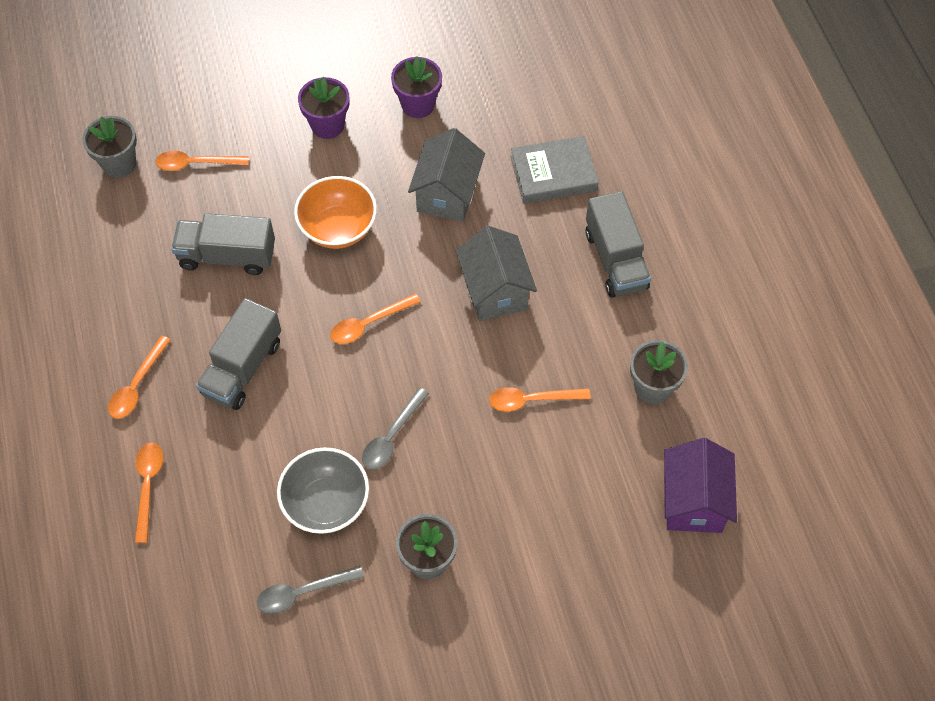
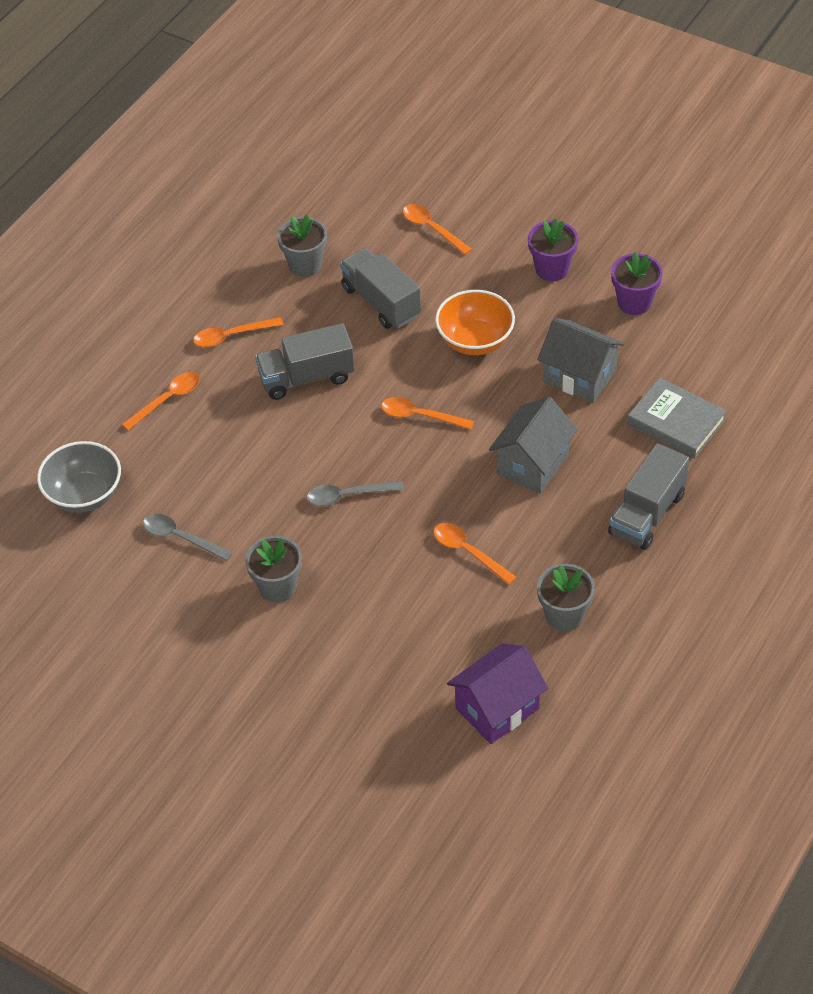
camera: 50 degrees right, 10 degrees down
(119, 164) = (382, 192): grey flower pot -> grey flower pot (305, 265)
(326, 503) = (258, 500): grey bowl -> grey bowl (84, 495)
(447, 194) = (579, 376): grey house -> grey house turned 60 degrees clockwise

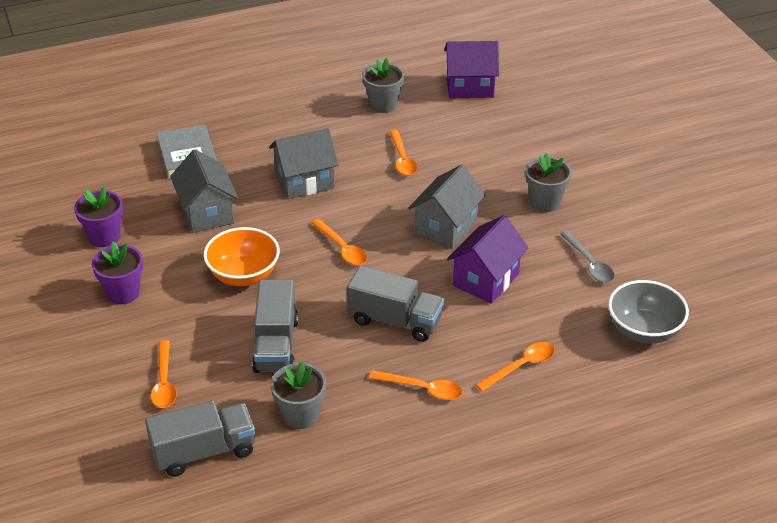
camera: 145 degrees left, 10 degrees down
(167, 400) = (521, 366): orange spoon -> orange spoon turned 150 degrees clockwise
(263, 462) = (486, 280): none -> purple house
(348, 496) = (446, 227): grey spoon -> grey house
(647, 514) = (272, 123): grey truck -> grey truck (204, 452)

